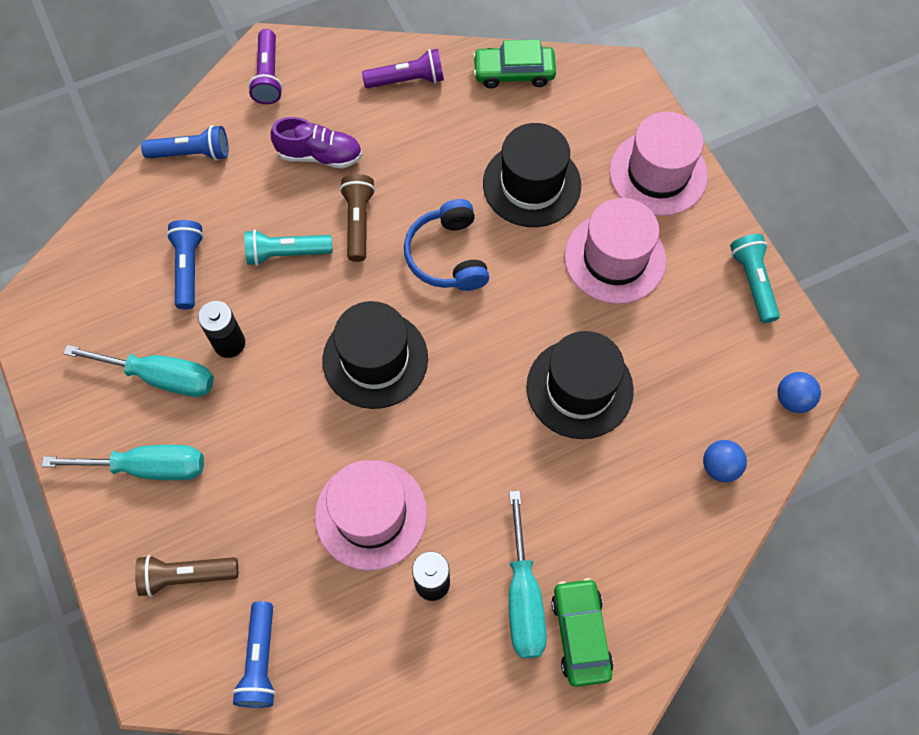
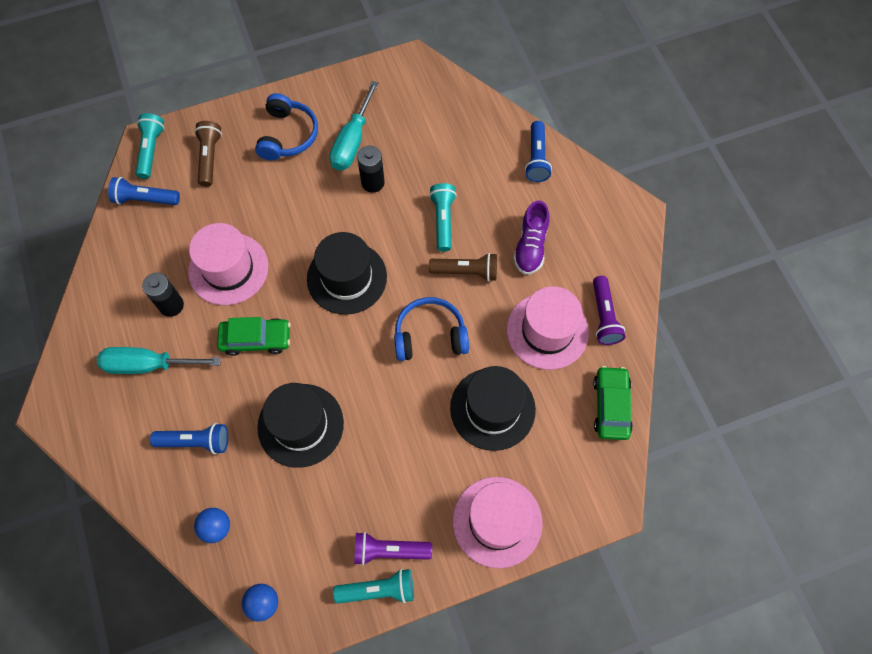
camera: 95 degrees right, 0 degrees up
(148, 467) = (288, 135): turquoise screwdriver -> blue headphones
(171, 671) = (151, 150): none -> turquoise flashlight
(188, 268) = (436, 157): blue flashlight -> blue flashlight (195, 442)
(268, 76) = (609, 211): purple flashlight -> purple flashlight (389, 550)
(580, 634) = (113, 401): green car -> green car (256, 339)
(615, 258) = (414, 470): pink hat -> pink hat (547, 331)

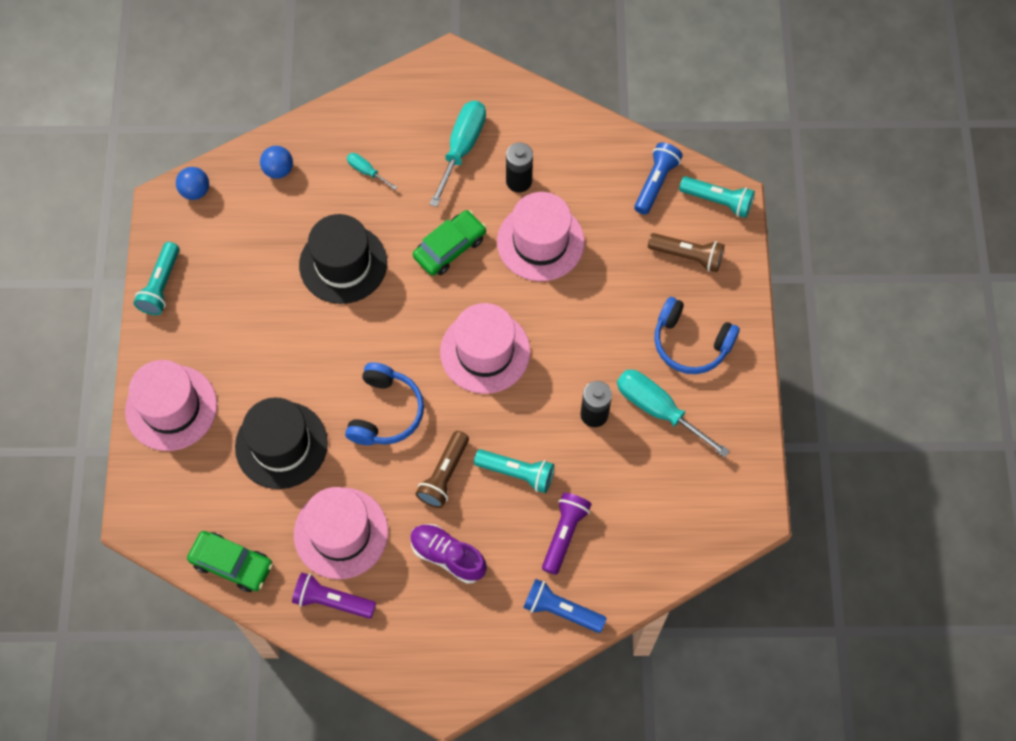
camera: 110 degrees right, 0 degrees up
(195, 442) = (366, 171): blue flashlight -> turquoise screwdriver
(256, 339) = (450, 247): green car -> green car turned 150 degrees counterclockwise
(347, 278) = (485, 352): black hat -> pink hat
(389, 550) = (190, 305): purple flashlight -> purple flashlight (564, 534)

